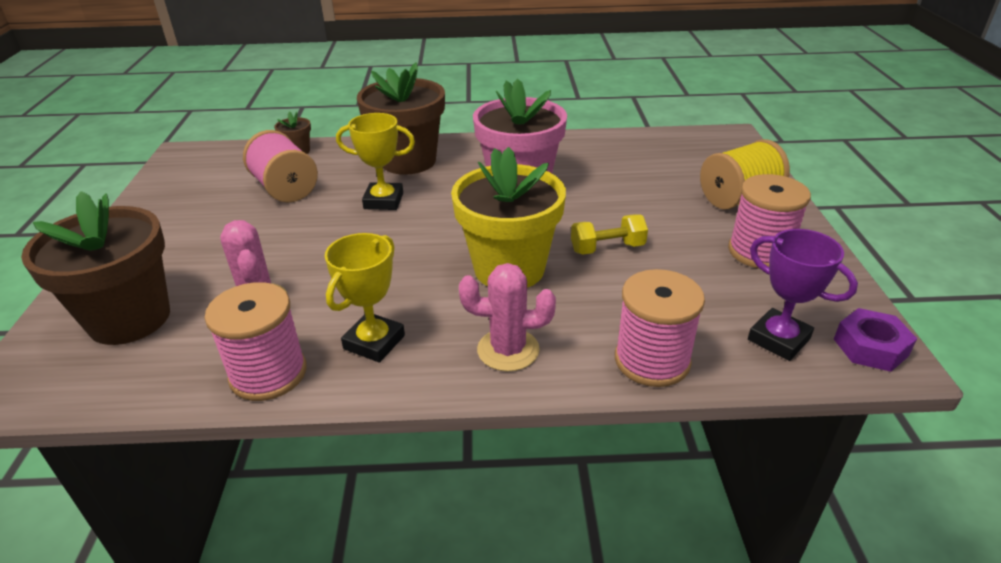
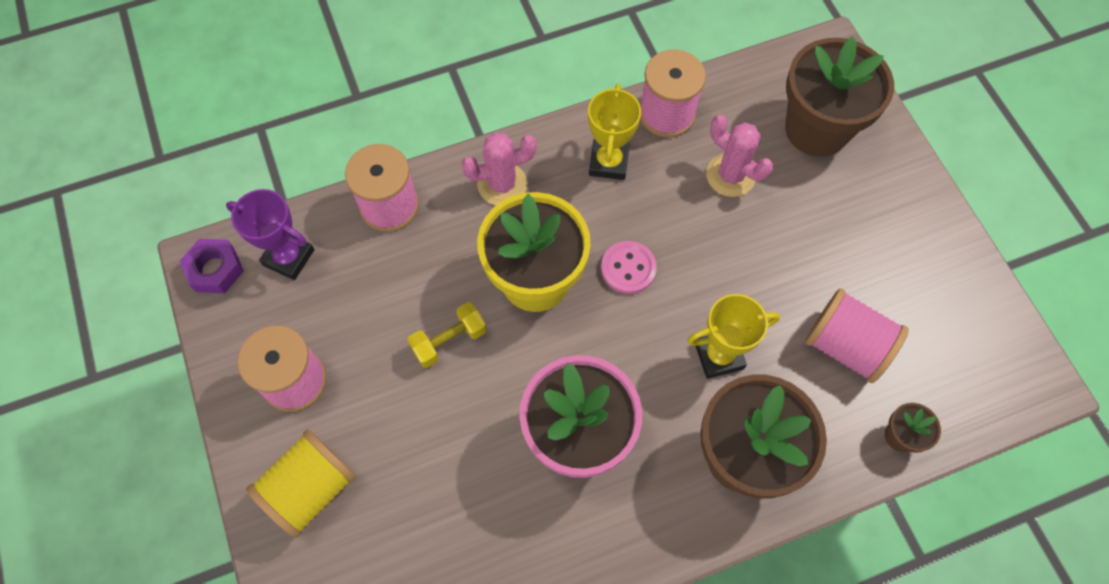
camera: 160 degrees right, 30 degrees up
(417, 259) = (628, 268): none -> pink button

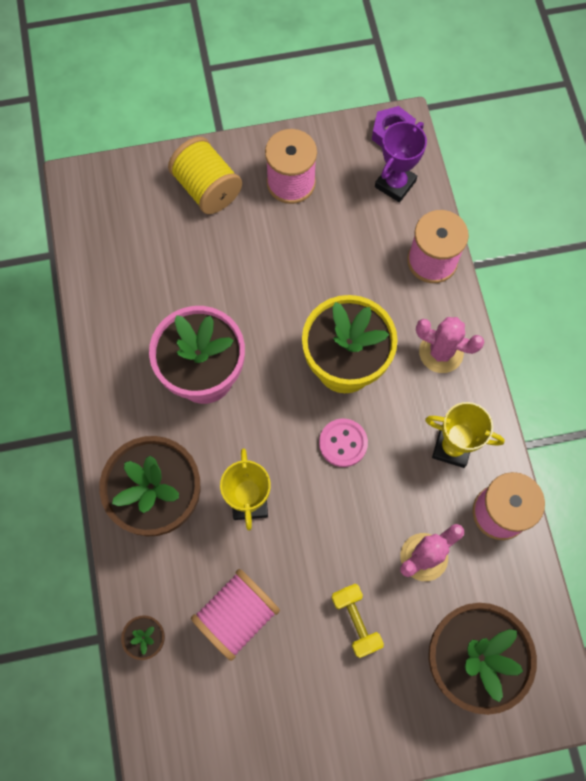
camera: 100 degrees right, 5 degrees up
(449, 341) = (303, 292): yellow dumbbell -> yellow dumbbell (356, 621)
(502, 184) = (441, 352): pink cactus -> pink cactus turned 60 degrees counterclockwise

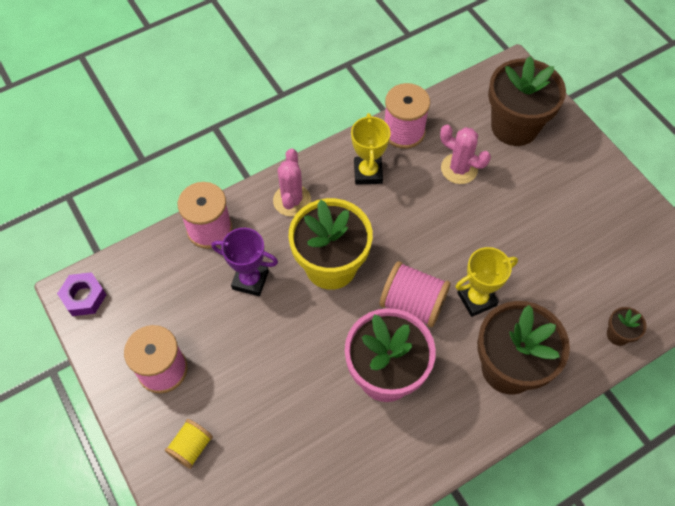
camera: 110 degrees left, 10 degrees down
(207, 188) = (191, 447): yellow spool -> yellow spool, size x0.61
(237, 616) = (566, 277): pink spool -> pink spool (413, 304)
(343, 443) = (398, 247): pink button -> none
(356, 621) = (526, 198): yellow dumbbell -> none
(395, 184) = (139, 279): purple trophy -> purple trophy (250, 280)

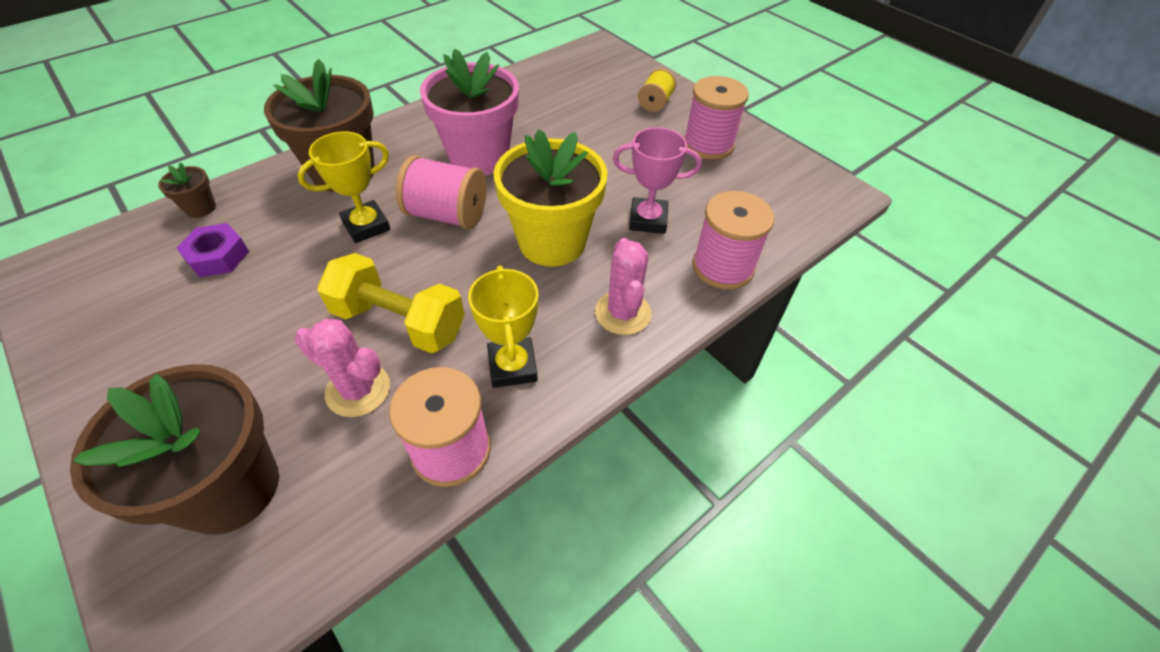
camera: 170 degrees right, 10 degrees down
(84, 297) = (828, 190): purple nut -> purple nut (218, 256)
(250, 280) = (648, 220): purple trophy -> pink trophy
(440, 210) = (399, 322): none -> yellow dumbbell

